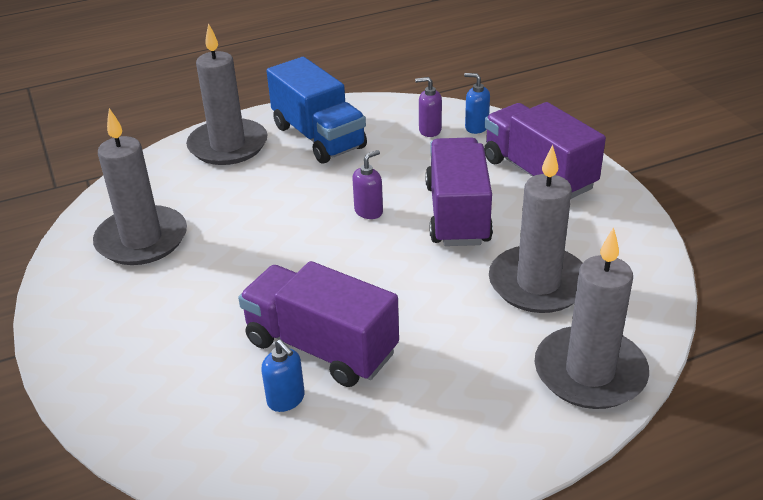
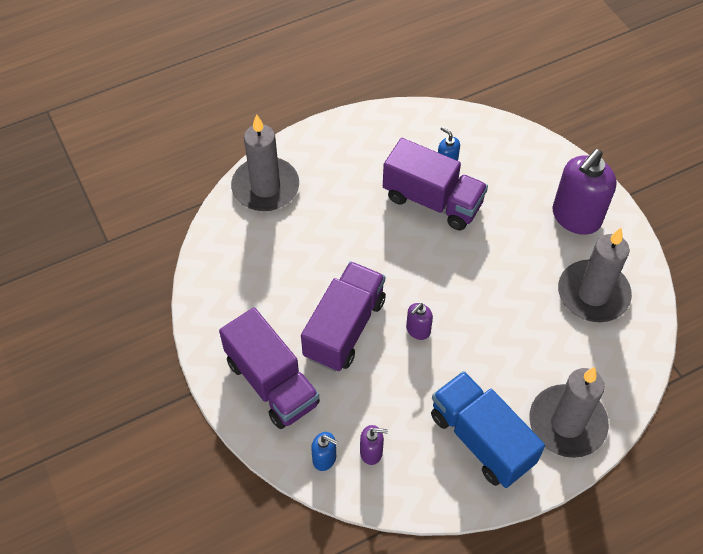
camera: 175 degrees right, 20 degrees up
(115, 321) = (576, 217): none -> purple soap dispenser
(457, 214) = (344, 328): purple truck -> purple truck turned 150 degrees counterclockwise
(538, 283) = (288, 256): grey candle -> none

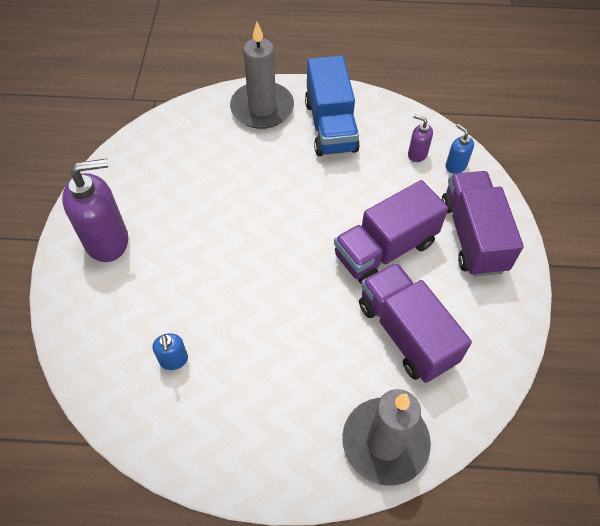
camera: 150 degrees left, 0 degrees up
(418, 330) = (323, 217): purple soap dispenser -> none
(432, 200) = (220, 327): purple truck -> purple truck (406, 333)
(593, 294) = (159, 175): grey candle -> none

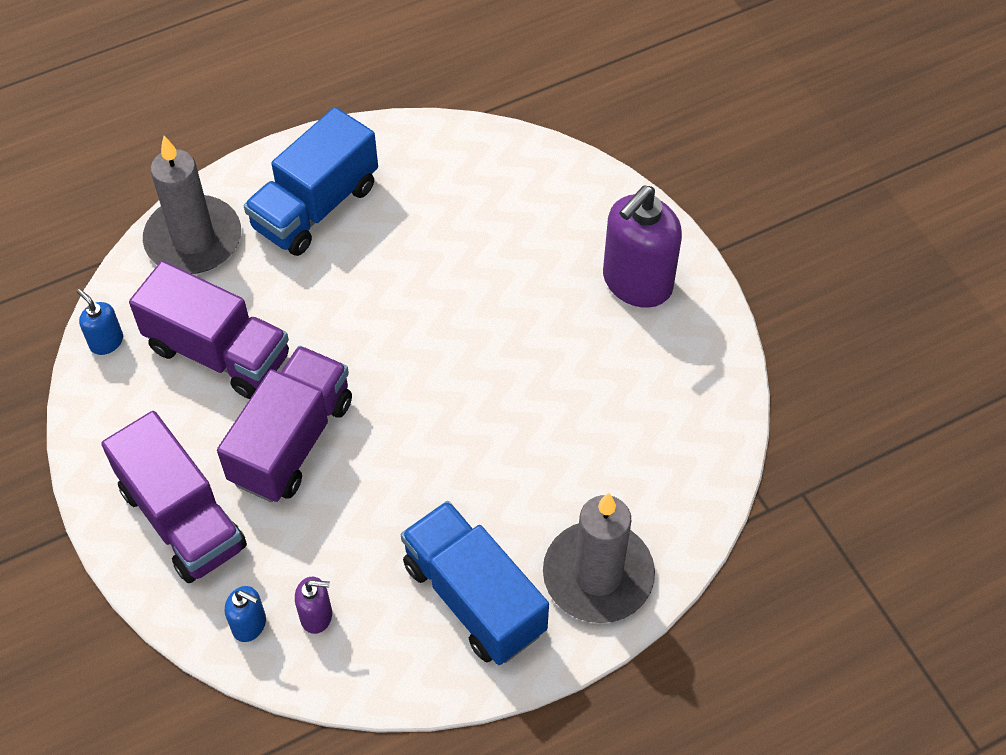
camera: 150 degrees right, 0 degrees up
(173, 360) = (457, 207): blue soap dispenser -> blue soap dispenser (106, 342)
(275, 420) = (315, 207): none -> blue truck

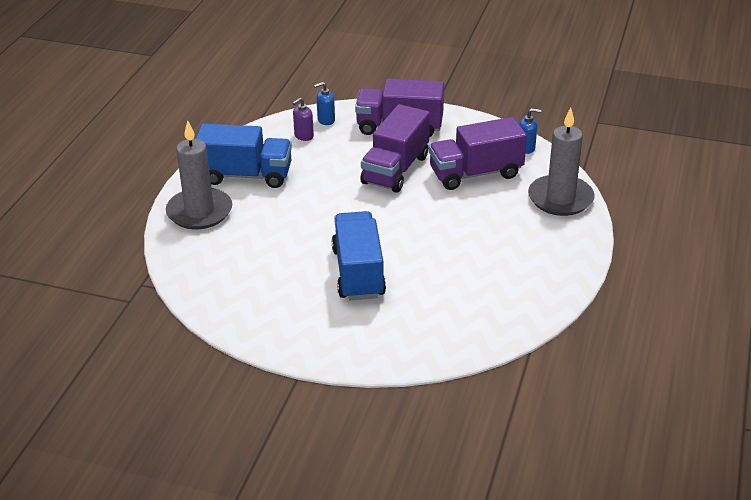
camera: 135 degrees right, 20 degrees down
(292, 441) = (395, 169): purple truck -> purple truck turned 45 degrees clockwise
(315, 207) = (532, 246): blue truck -> blue truck (358, 273)
(637, 283) = (321, 327): purple soap dispenser -> none

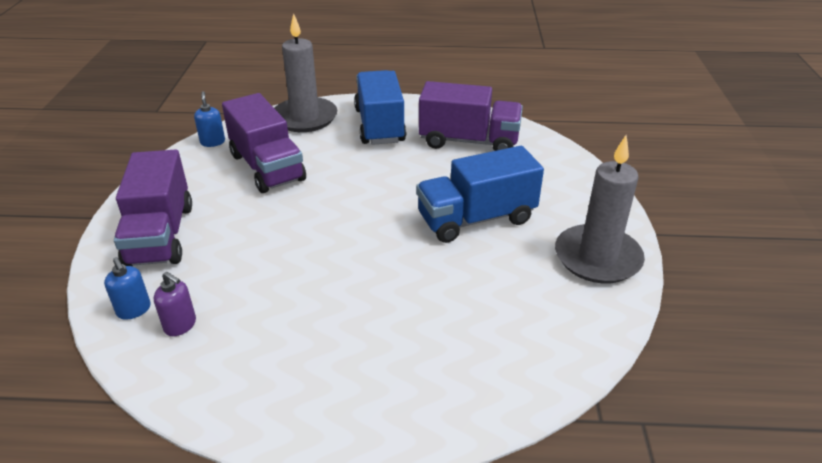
camera: 105 degrees left, 0 degrees up
(199, 212) = (410, 398): grey candle -> grey candle (597, 258)
(246, 175) = (299, 367): blue truck -> blue truck (379, 125)
(395, 169) = (265, 223): purple truck -> purple truck (469, 141)

